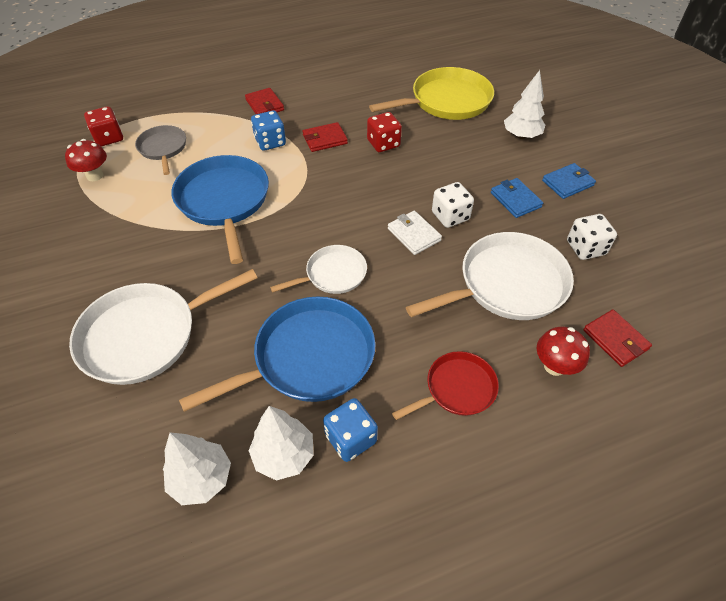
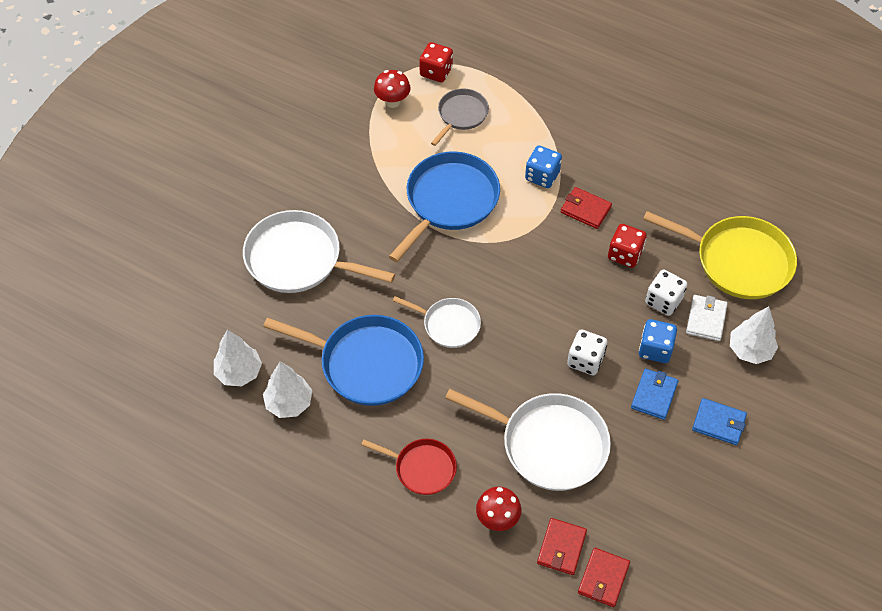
camera: 50 degrees right, 5 degrees up
(264, 105) = (582, 134): red wallet -> red wallet (603, 578)
(350, 438) = (331, 431): blue dice -> blue dice (655, 349)
(414, 234) = (539, 349): white wallet -> white wallet (706, 319)
(585, 248) = (645, 479): white dice -> white dice (663, 301)

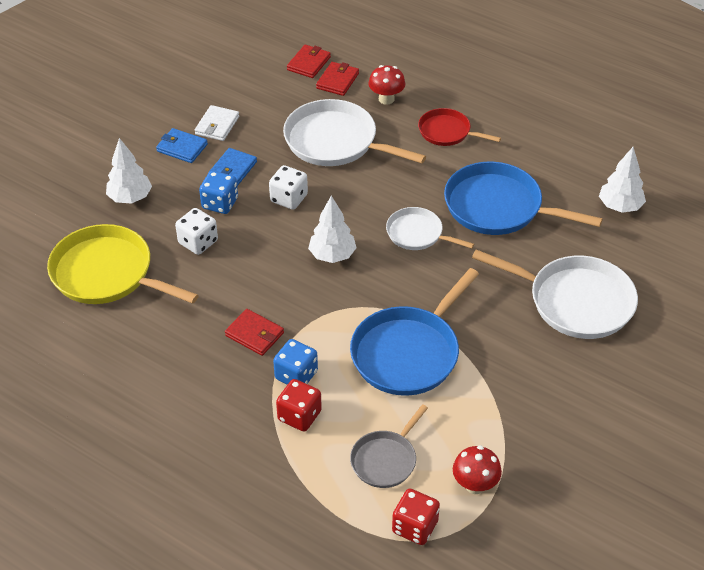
camera: 175 degrees left, 10 degrees down
(289, 403) = (568, 181): white tree -> white tree (332, 255)
(625, 254) = (224, 286): red dice -> red dice (299, 416)
(706, 319) = (162, 224): white wallet -> white wallet (217, 125)

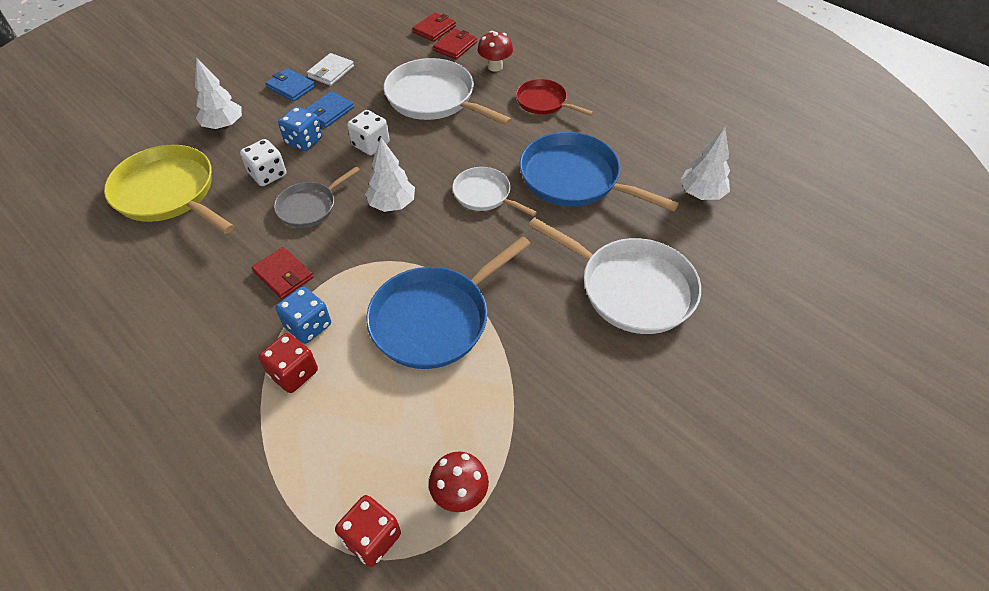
camera: 10 degrees right, 5 degrees up
(385, 460) = (367, 443): grey pan -> grey pan (309, 207)

